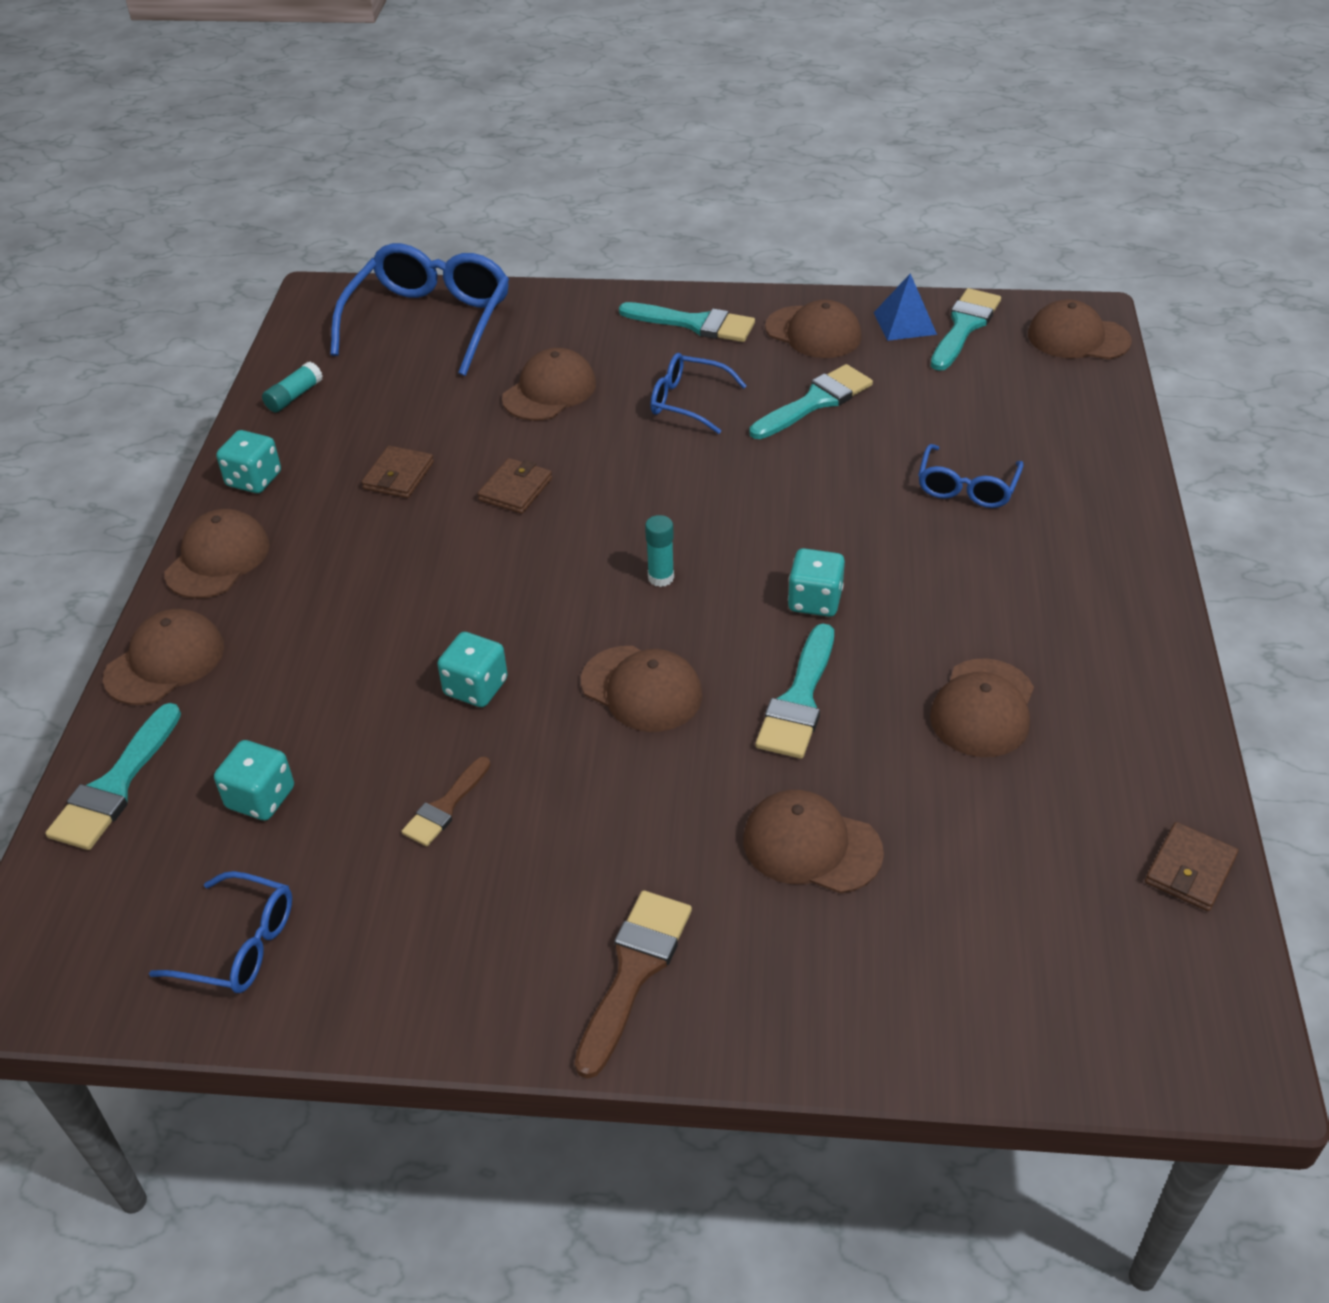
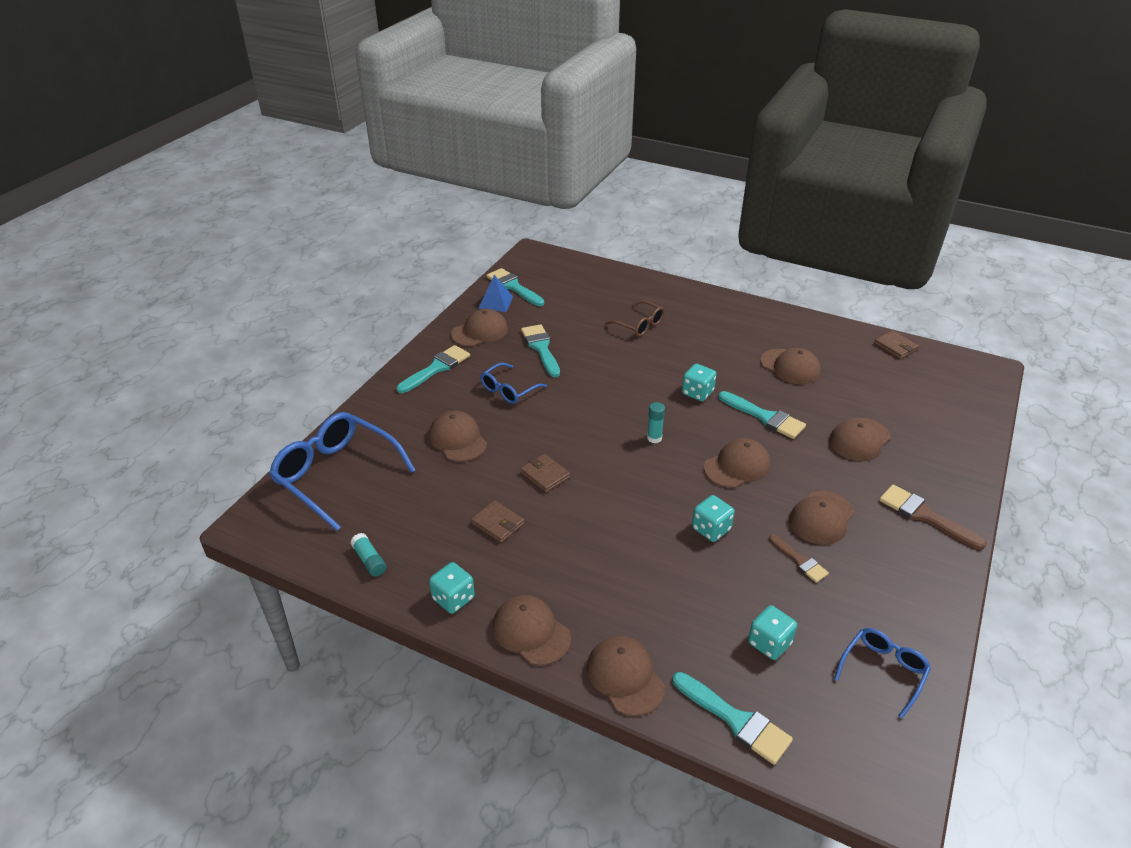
camera: 70 degrees left, 5 degrees down
(966, 487) = (639, 325): blue glasses -> brown glasses
(1078, 338) = (548, 261): brown cap -> brown cap (821, 518)

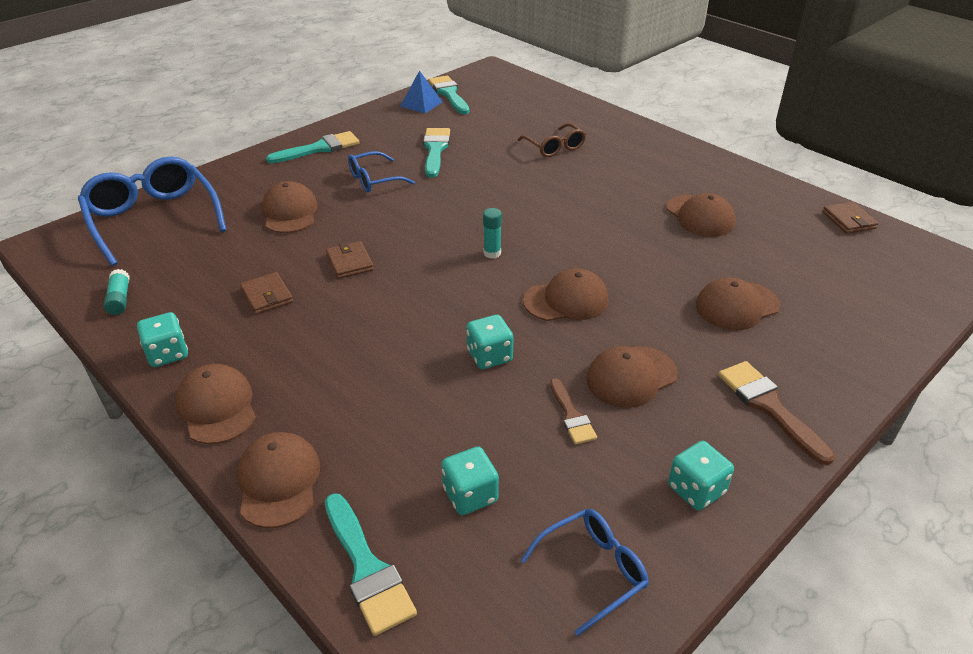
camera: 20 degrees right, 0 degrees up
(480, 332) = (386, 125): brown cap -> none
(697, 393) = (572, 220): turquoise dice -> turquoise dice (696, 490)
(765, 417) = (635, 259): turquoise brush -> none

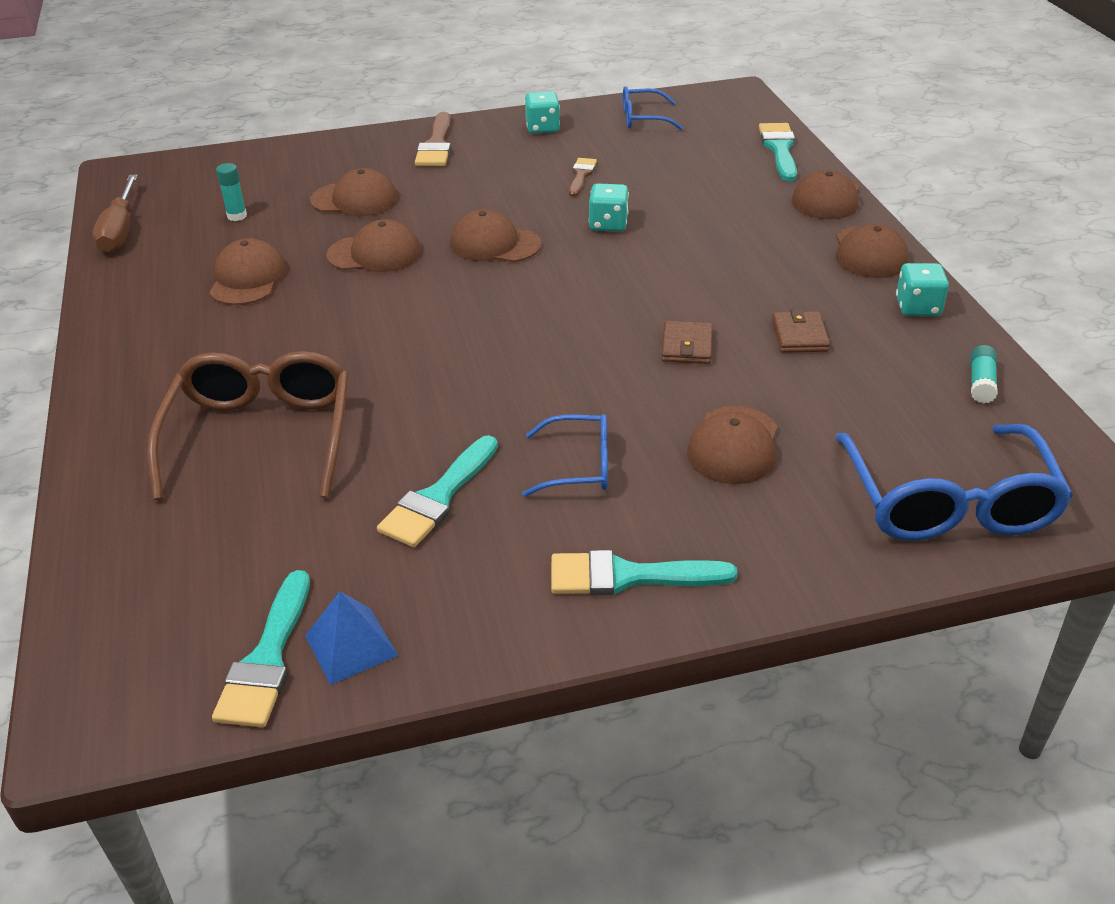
camera: 150 degrees left, 0 degrees up
(470, 495) = (691, 160): turquoise dice -> none
(492, 253) = (518, 308): turquoise glue stick -> turquoise glue stick (237, 216)
(554, 147) = (261, 436): brown glasses -> brown glasses, size x1.85
(631, 377) = (509, 183): brown cap -> brown cap (374, 254)
(848, 220) = (120, 230): brown wallet -> brown screwdriver

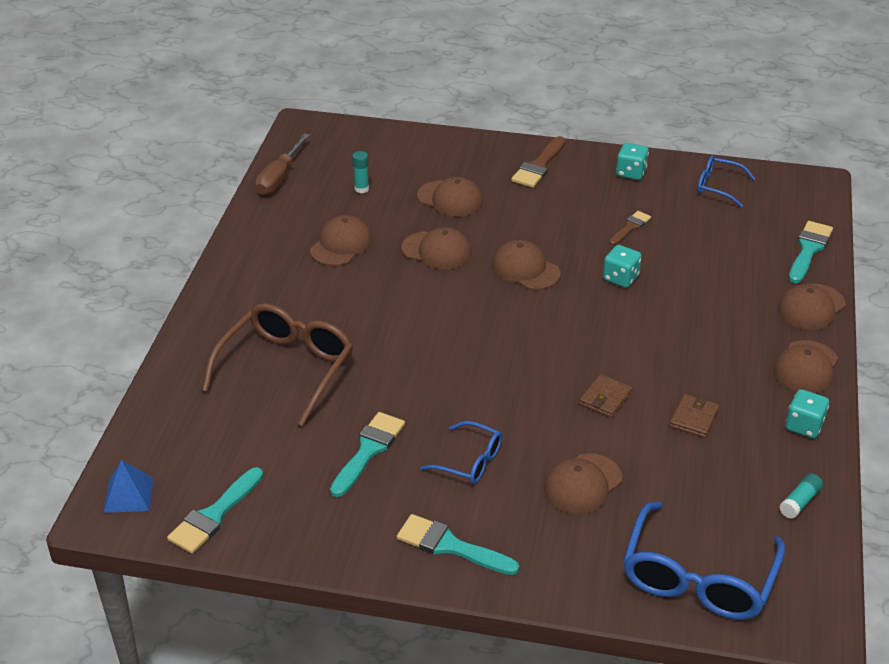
camera: 25 degrees right, 0 degrees up
(351, 645) = (263, 525): blue pyramid -> blue pyramid (128, 495)
(438, 497) = (368, 450): turquoise brush -> turquoise brush turned 150 degrees clockwise

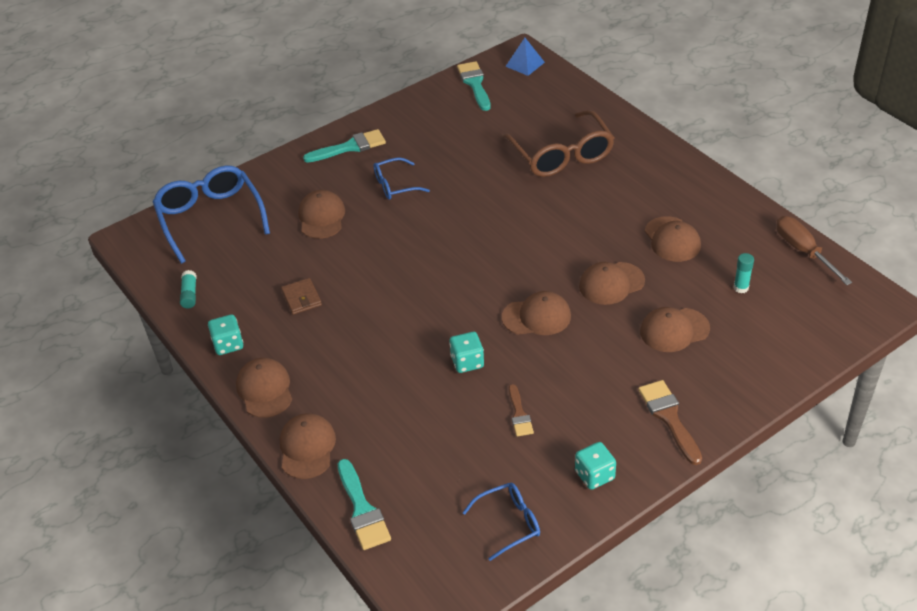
camera: 135 degrees right, 5 degrees up
(368, 450) = (452, 153): turquoise brush -> none
(605, 398) = (368, 270): brown wallet -> none

